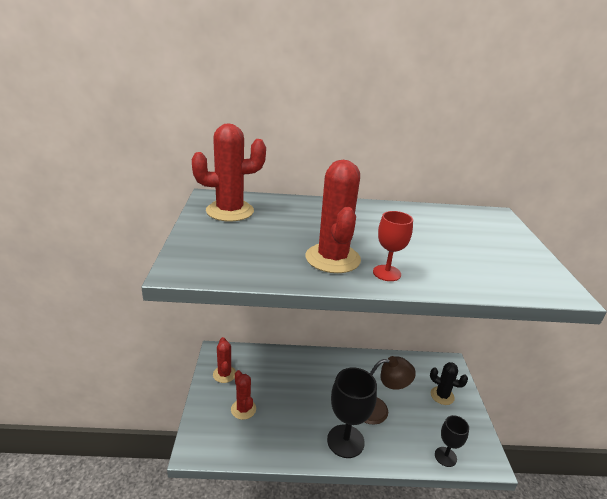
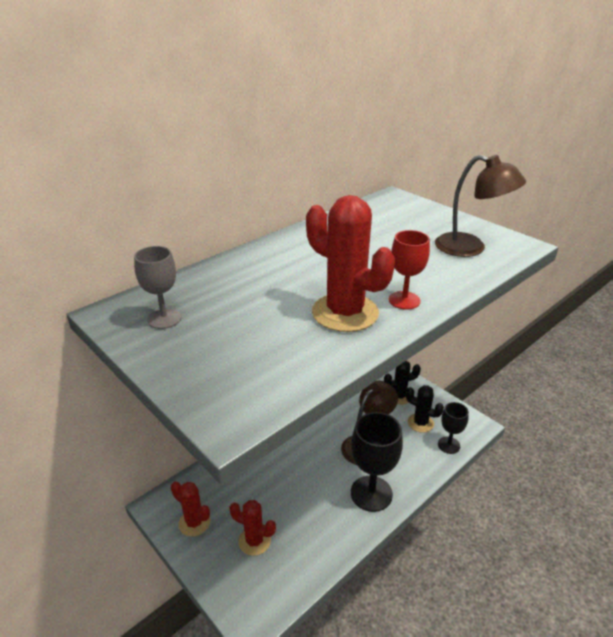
camera: 40 degrees left, 5 degrees up
(230, 211) = (164, 319): red cactus -> grey goblet
(439, 425) = (420, 423): none -> black cactus
(505, 271) = (470, 248): none -> brown lamp

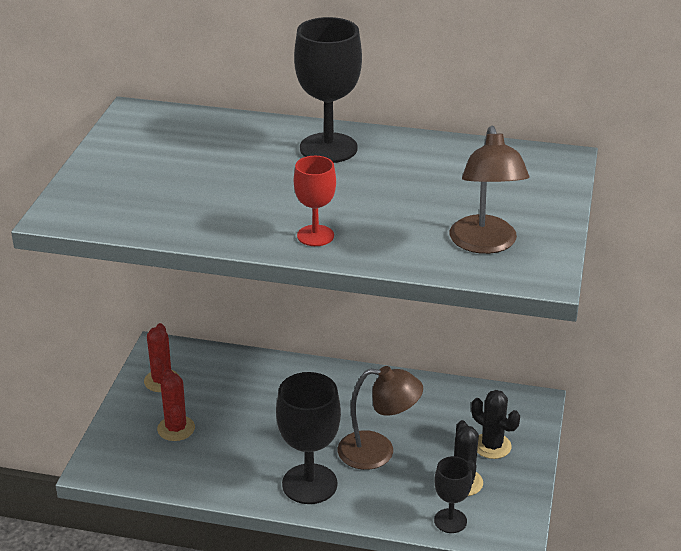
camera: 55 degrees right, 0 degrees up
(164, 319) = (152, 136): grey goblet -> none
(289, 255) = (328, 148): none -> black goblet
(345, 313) = (256, 212): red cactus -> none

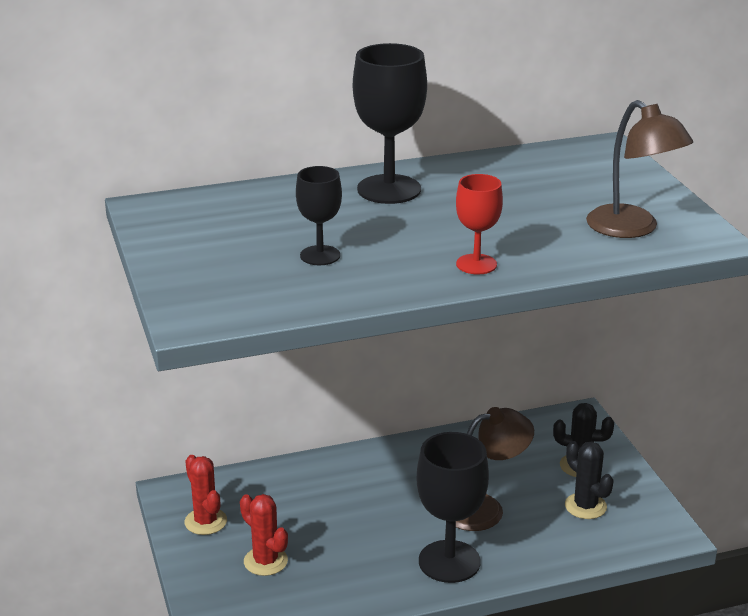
camera: 30 degrees left, 5 degrees down
(450, 521) = (606, 543): black goblet -> black goblet (320, 255)

